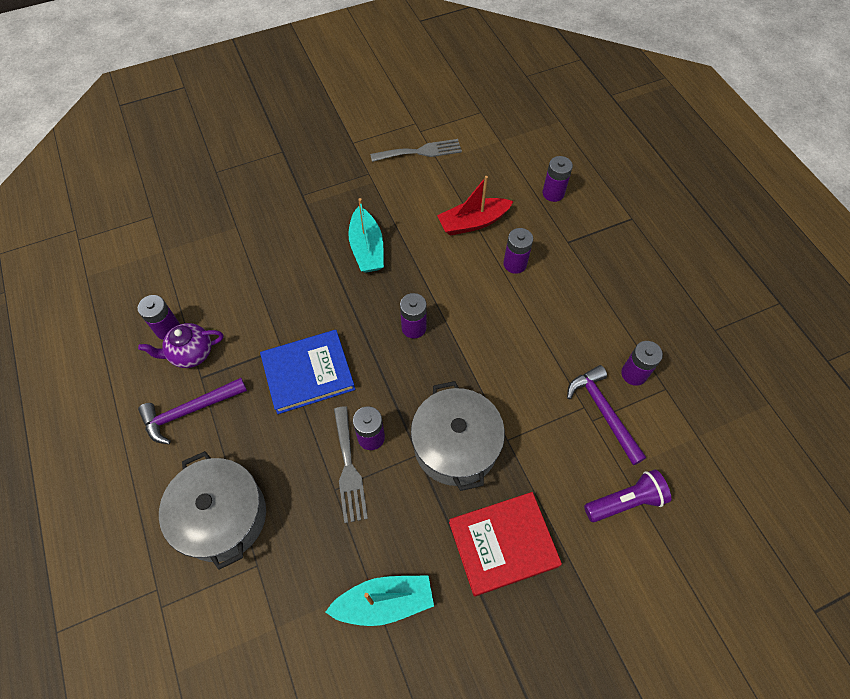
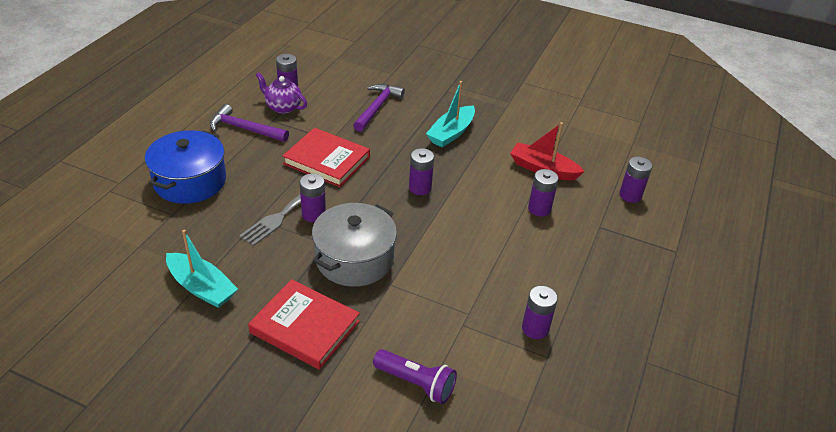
camera: 45 degrees right, 20 degrees down
(222, 516) = (190, 181): grey pot -> blue pot
(308, 373) = (327, 160): blue book -> red book
(420, 152) = (562, 113): grey fork -> none
(603, 412) = (478, 327): purple hammer -> purple hammer (377, 107)

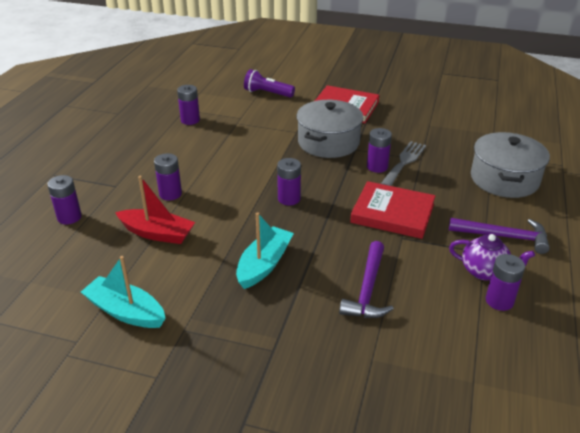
camera: 175 degrees right, 5 degrees down
(190, 181) = (504, 179): blue pot -> grey pot
(202, 287) = (426, 118): turquoise boat -> turquoise boat (125, 311)

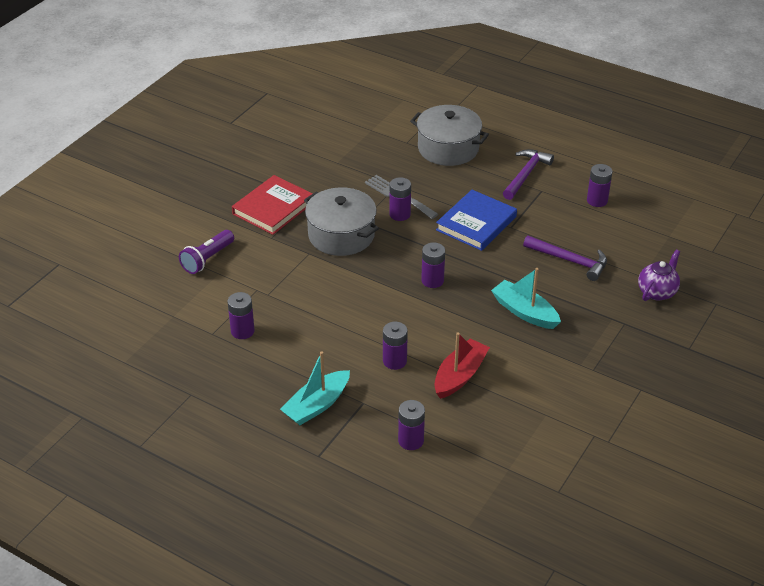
camera: 75 degrees left, 5 degrees up
(125, 311) = (564, 403): turquoise boat -> turquoise boat (317, 405)
(392, 213) = (476, 223): red book -> blue book
(485, 272) = (564, 197): purple teapot -> purple teapot (657, 292)

